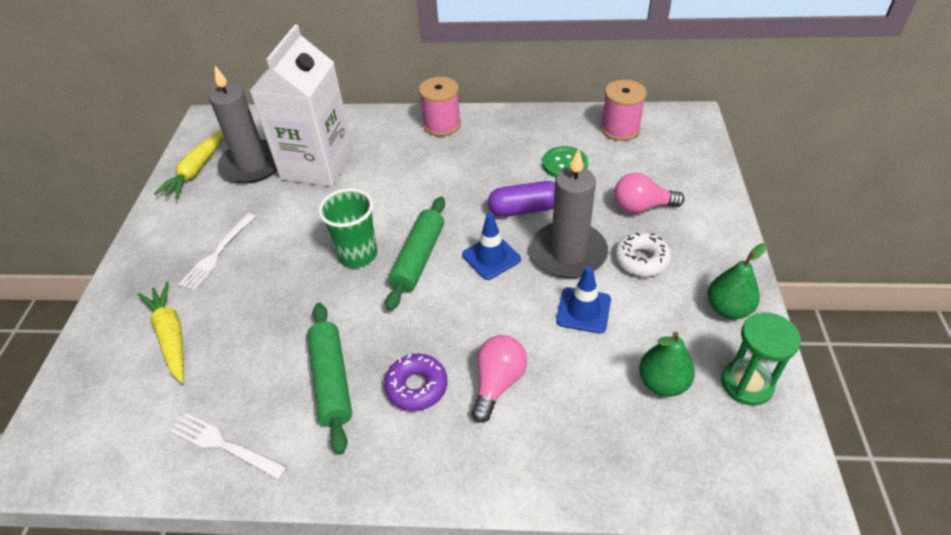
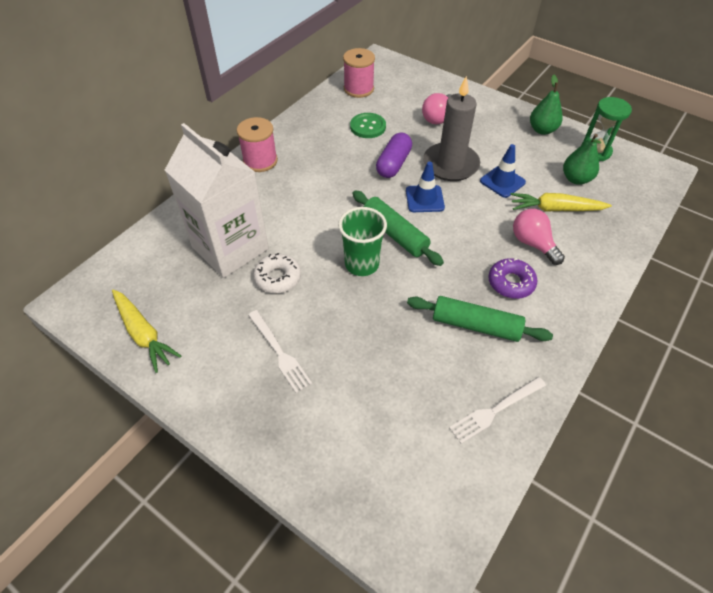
camera: 60 degrees left, 5 degrees up
(171, 336) = (354, 415): yellow carrot -> yellow carrot (555, 209)
(252, 165) = (181, 290): grey candle -> none
(641, 260) = (481, 140): white donut -> white donut (278, 278)

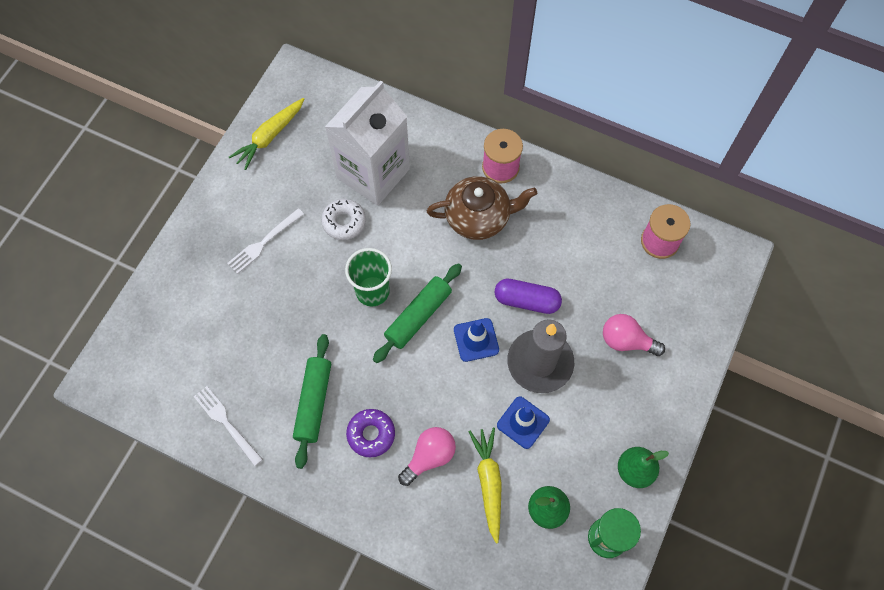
camera: 80 degrees right, 15 degrees up
(305, 181) = (478, 217): none -> brown teapot
(368, 127) = (587, 263): green button -> none

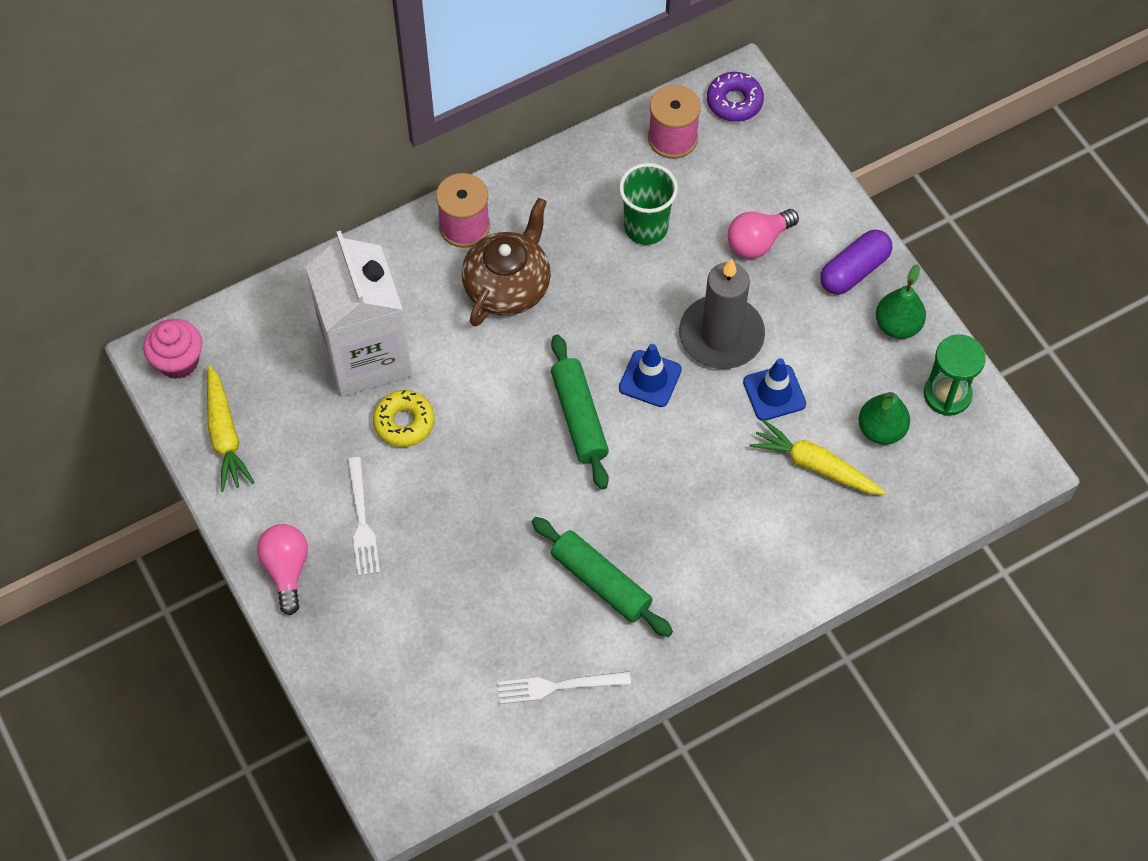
camera: 55 degrees left, 5 degrees down
(299, 83) = (178, 361): none -> pink cupcake
(344, 222) = (404, 422): white donut -> yellow donut
(371, 434) = (680, 546): purple donut -> purple donut (734, 102)
(372, 291) = (513, 445): green cup -> green cup (646, 228)
(429, 457) = (747, 504): pink light bulb -> pink light bulb (286, 570)
(526, 301) = (643, 303): purple capsule -> purple capsule (854, 271)

